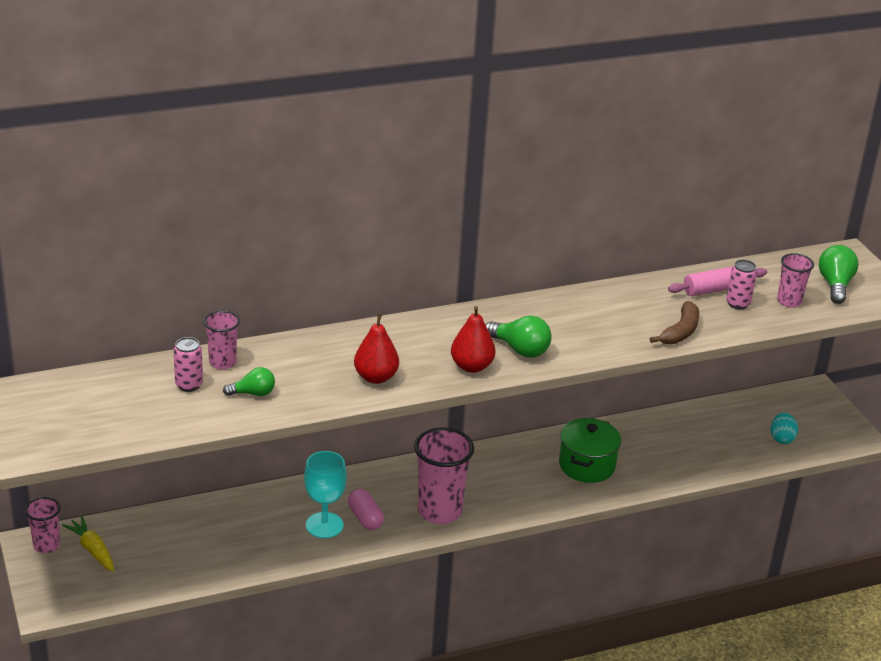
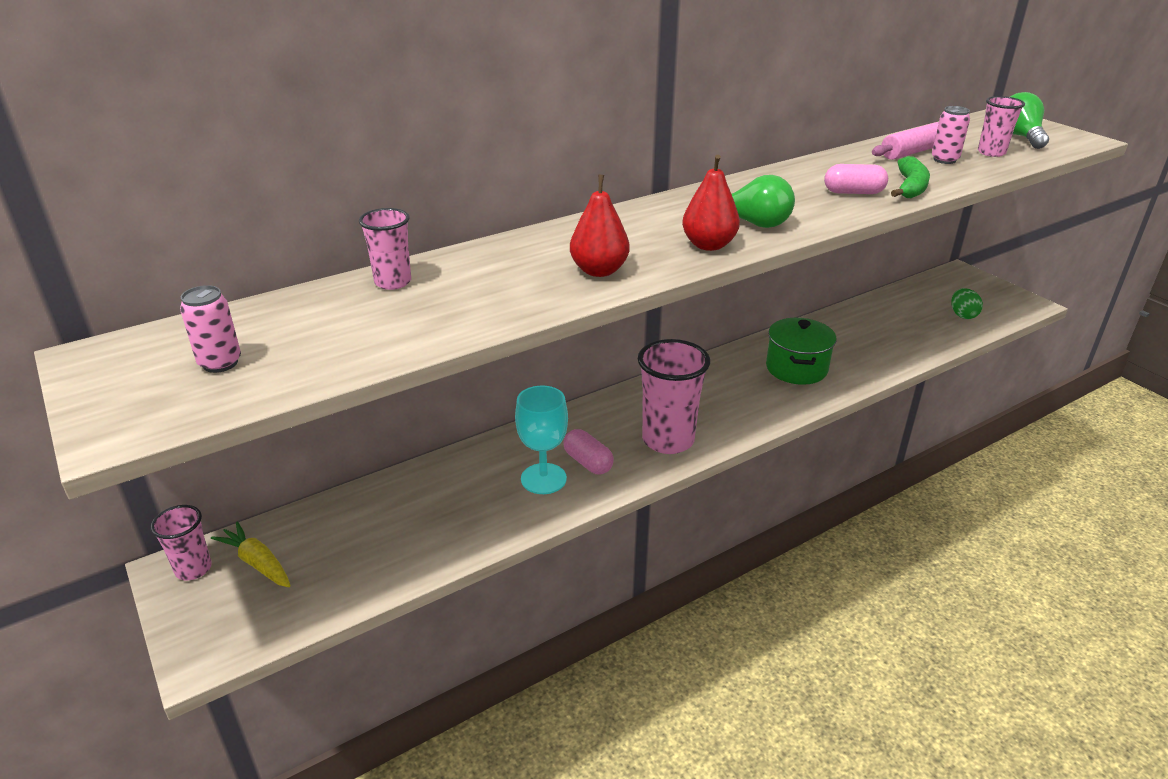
camera: 10 degrees left, 0 degrees up
(189, 385) = (353, 312): pink can -> pink can (220, 363)
(253, 393) = (446, 309): green light bulb -> none
(626, 329) = (853, 192): none -> pink capsule
(680, 331) = (910, 187): brown banana -> green banana
(781, 438) = (962, 315): turquoise egg -> green egg

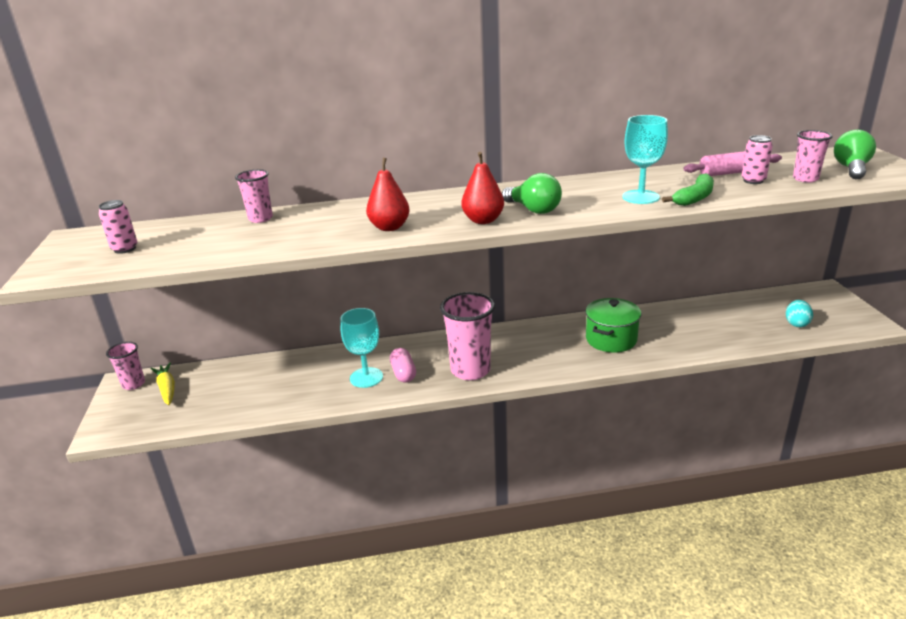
camera: 25 degrees right, 5 degrees down
(853, 192) = (640, 197): pink capsule -> turquoise goblet
(962, 315) = (796, 323): green egg -> turquoise egg

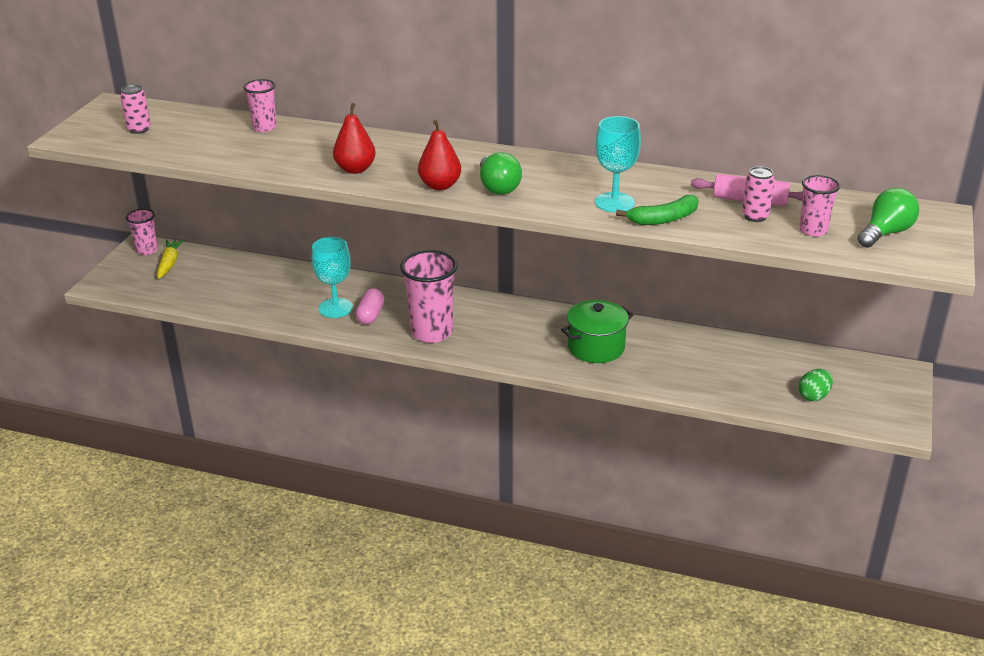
camera: 25 degrees right, 5 degrees up
(796, 323) = (814, 396): turquoise egg -> green egg

